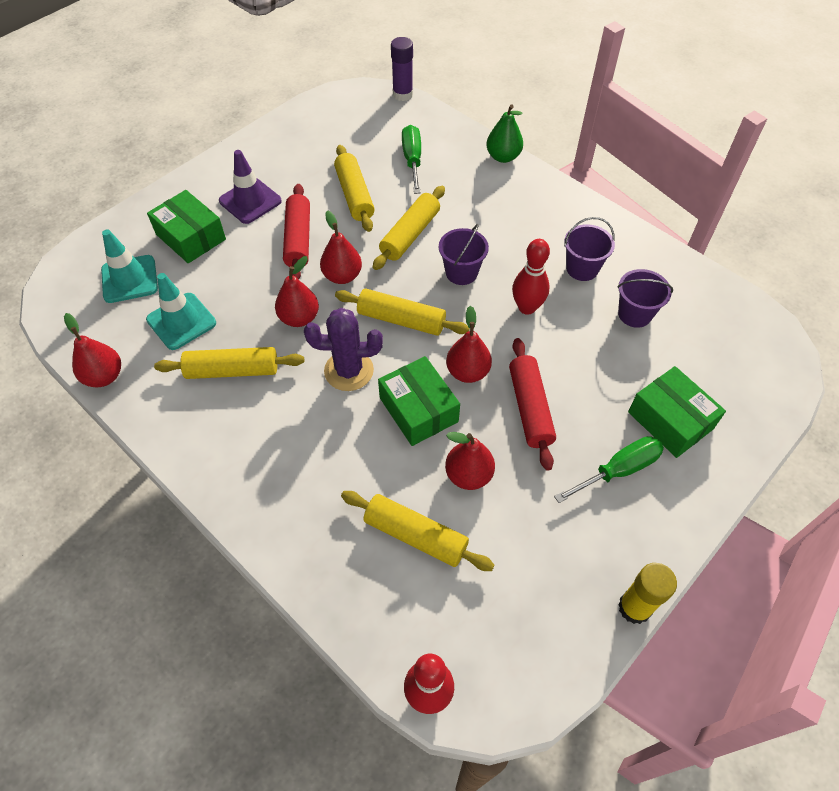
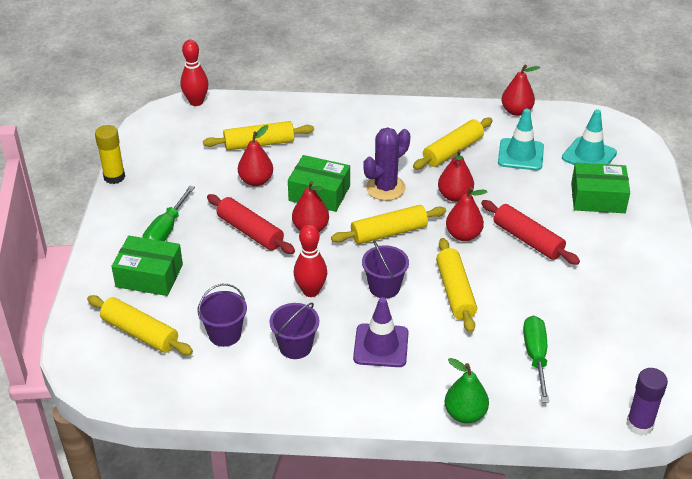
camera: 140 degrees right, 15 degrees down
(250, 201) = (602, 244): purple traffic cone -> purple traffic cone (381, 346)
(354, 195) = (537, 296): yellow rolling pin -> yellow rolling pin (140, 333)
(412, 160) = (535, 357): green screwdriver -> green screwdriver turned 135 degrees counterclockwise

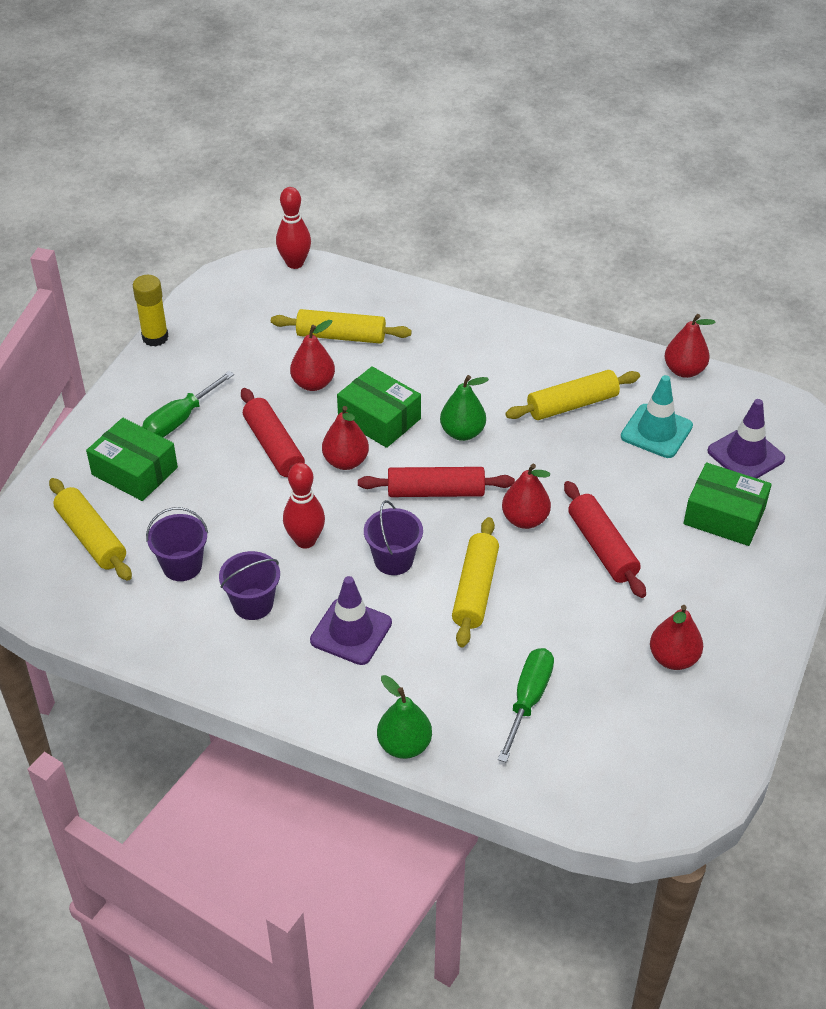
camera: 20 degrees right, 5 degrees up
(385, 188) = (462, 432): purple cactus -> green pear
(389, 232) = (435, 492): yellow rolling pin -> red rolling pin
(454, 196) = (542, 465): red pear -> red pear (673, 658)
(589, 155) = (745, 455): turquoise traffic cone -> purple traffic cone
(639, 424) = (608, 824): purple glue stick -> none

